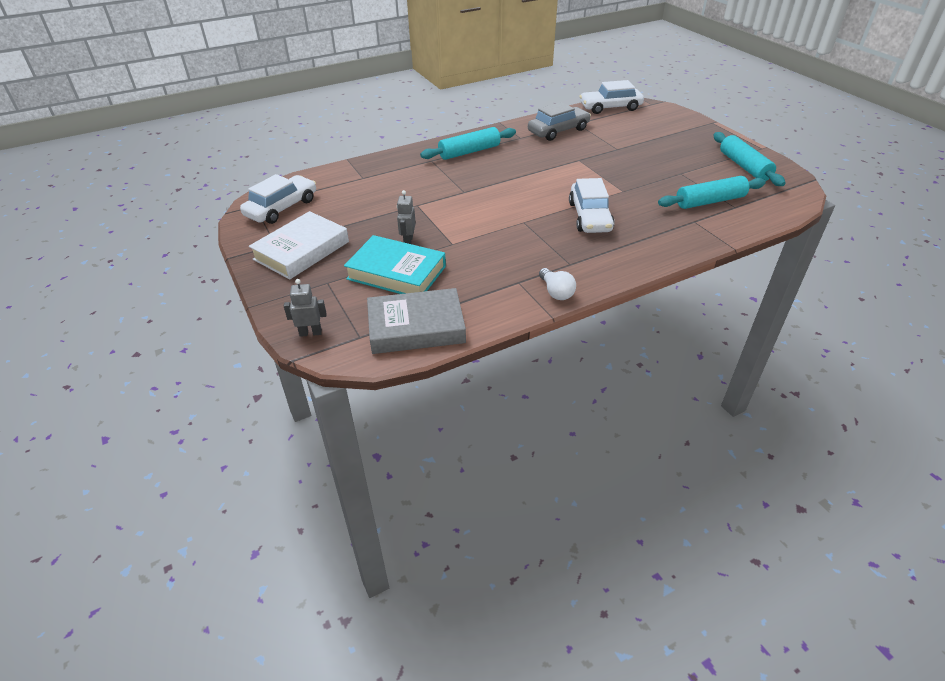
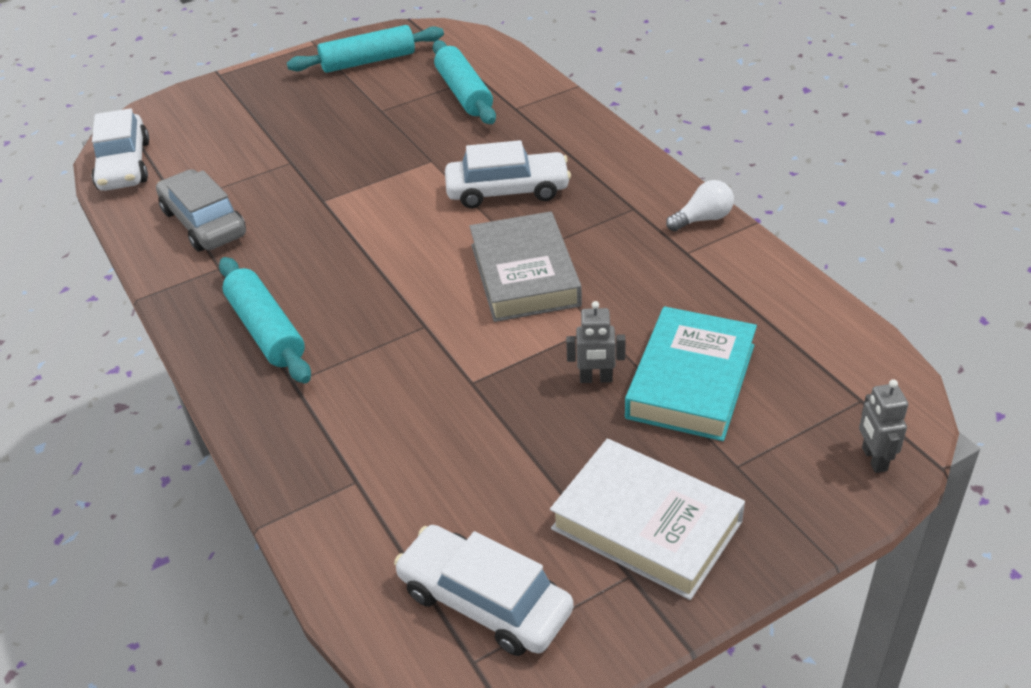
camera: 90 degrees left, 0 degrees up
(416, 327) = (819, 342): grey book -> grey book (524, 274)

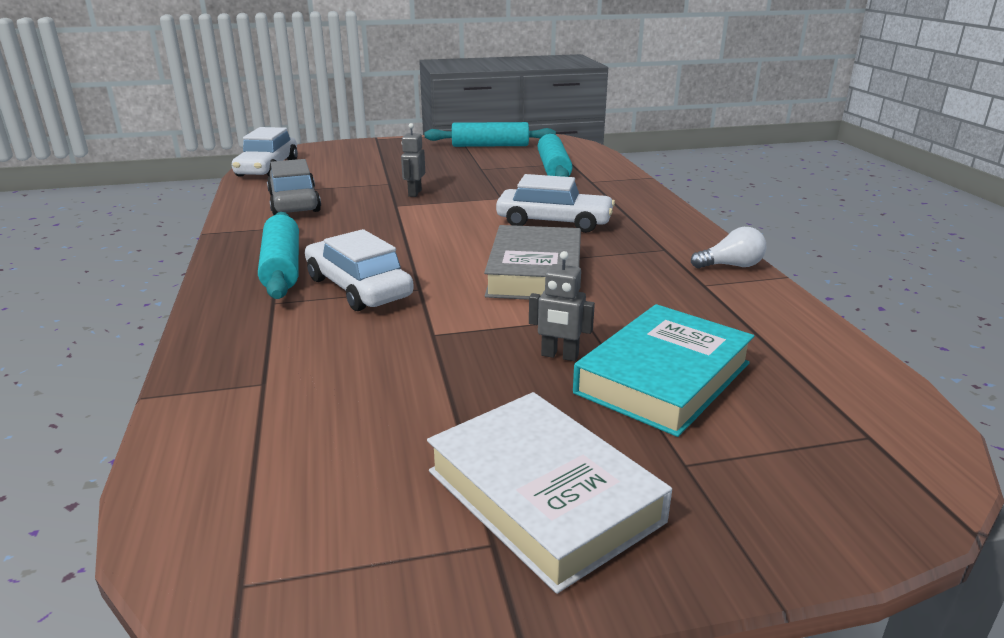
camera: 15 degrees right, 15 degrees down
(485, 601) = (304, 523): white car -> white car (358, 288)
(873, 459) = (872, 499): grey robot -> grey robot (414, 193)

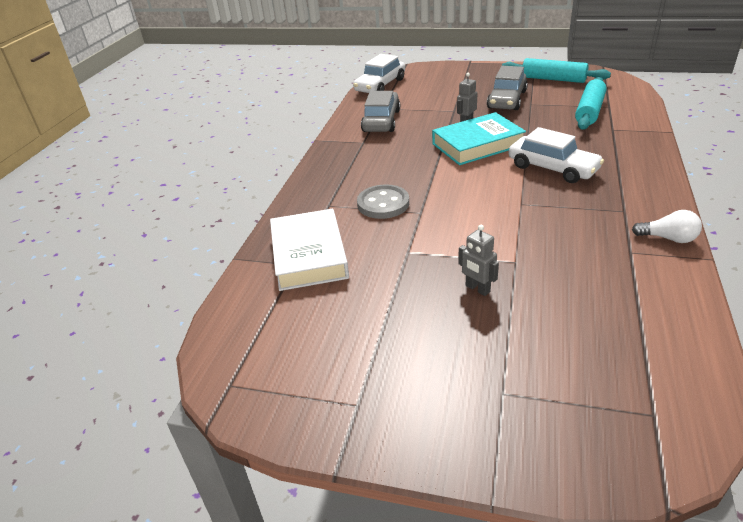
camera: 30 degrees right, 10 degrees up
(282, 267) = (347, 177): turquoise rolling pin -> none
(358, 288) = (383, 204): white car -> grey button
(449, 167) = (506, 100): none -> grey car
(535, 272) = (506, 214): grey book -> none
(543, 496) = (402, 385): white book -> white book (309, 255)
(663, 378) = (536, 325): turquoise book -> turquoise book (477, 144)

